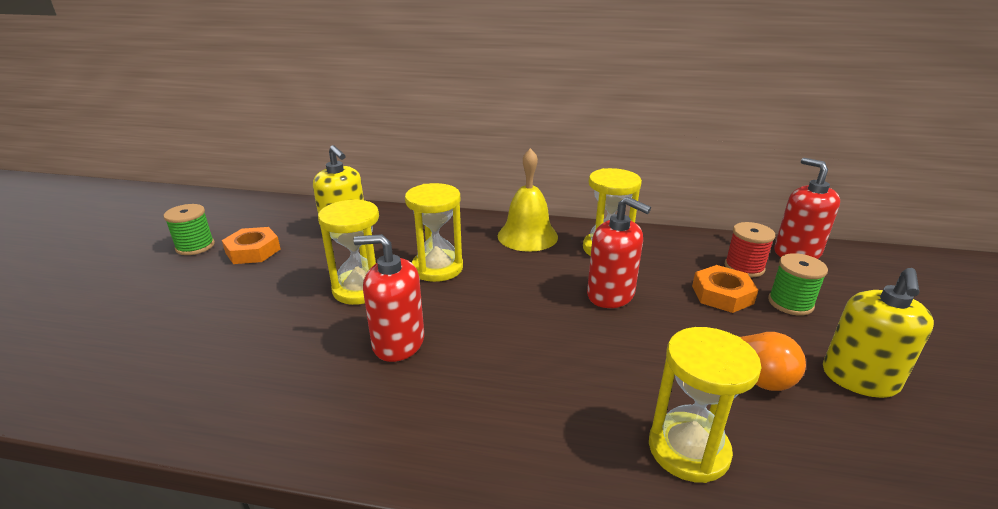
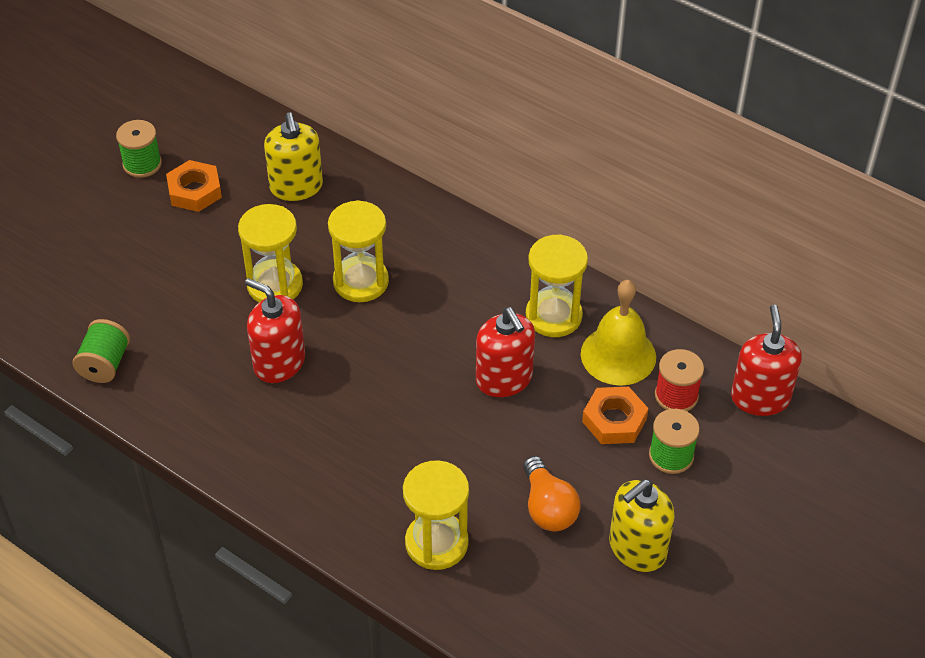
camera: 25 degrees right, 20 degrees up
(190, 403) = (105, 364): none -> green spool
(527, 236) = (483, 265): yellow bell -> yellow bell (618, 355)

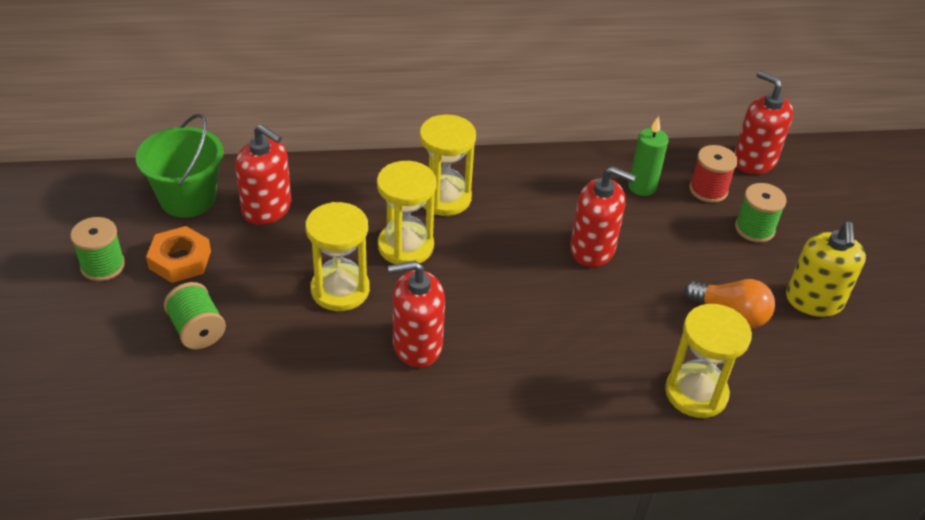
camera: 45 degrees left, 5 degrees down
(105, 364) = (266, 447): green spool -> green spool (197, 330)
(251, 144) = (188, 198): none -> green bucket
(296, 187) = (267, 208): yellow soap dispenser -> red soap dispenser
(553, 316) = (570, 187): yellow hourglass -> yellow hourglass (444, 198)
(614, 420) = (694, 229): orange nut -> none
(618, 355) = (642, 187): yellow bell -> green candle

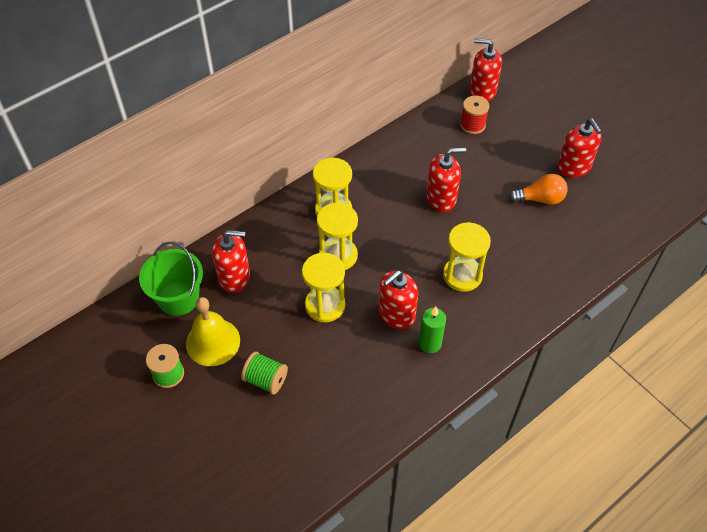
camera: 30 degrees left, 10 degrees up
(180, 260) = (213, 342): orange nut -> yellow bell
(642, 187) = (436, 142): green candle -> green candle (430, 343)
(696, 393) = (557, 256): yellow hourglass -> yellow hourglass (462, 275)
(754, 229) = (514, 137): green spool -> none
(814, 301) = (574, 167): yellow soap dispenser -> red soap dispenser

